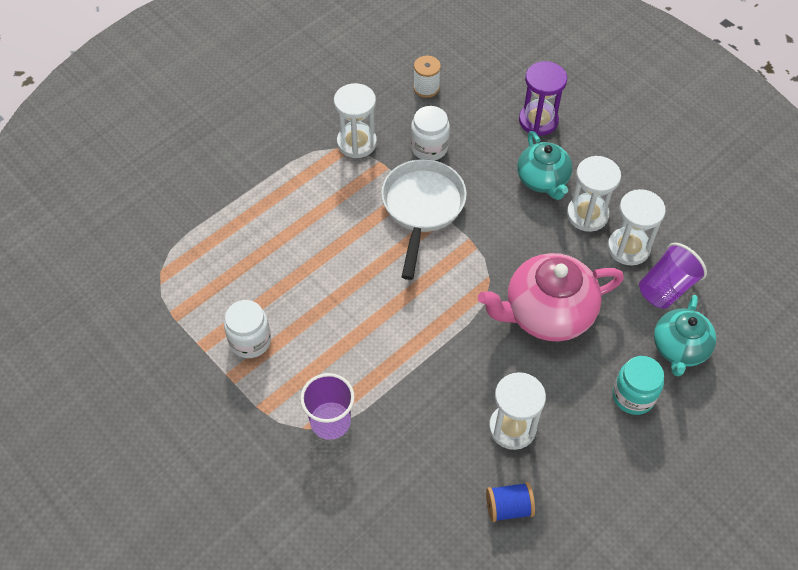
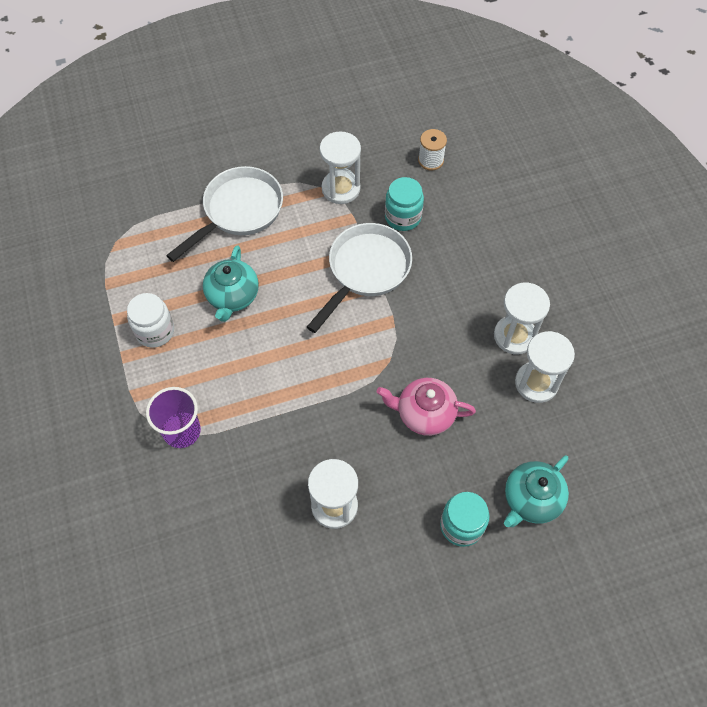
camera: 25 degrees right, 5 degrees up
(269, 199) = (238, 211): none -> white pan
(429, 147) = (403, 217): white jar -> turquoise jar
(508, 507) = (291, 577): blue spool -> none
(538, 120) = (518, 229): purple hourglass -> none
(543, 180) = (490, 287): turquoise teapot -> turquoise teapot (232, 296)
(547, 313) = (424, 414): pink teapot -> pink teapot, size x0.65
(666, 288) = (551, 436): purple cup -> none

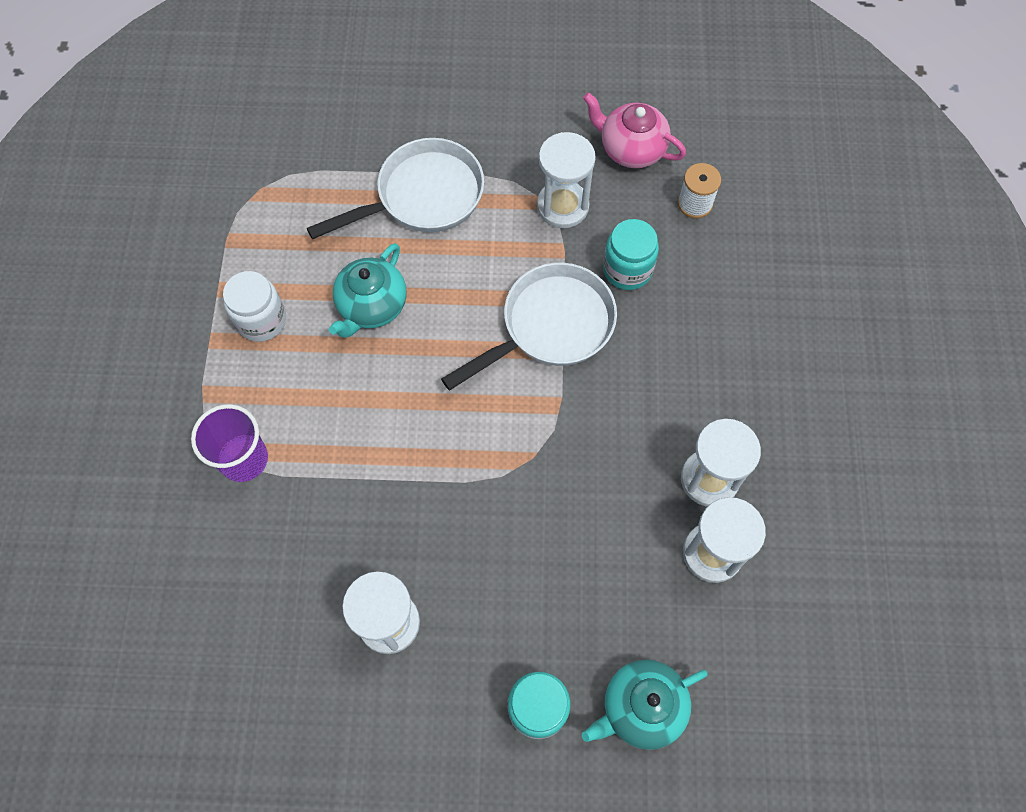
camera: 20 degrees right, 5 degrees up
(424, 414) = (549, 543): pink teapot -> pink teapot (631, 149)

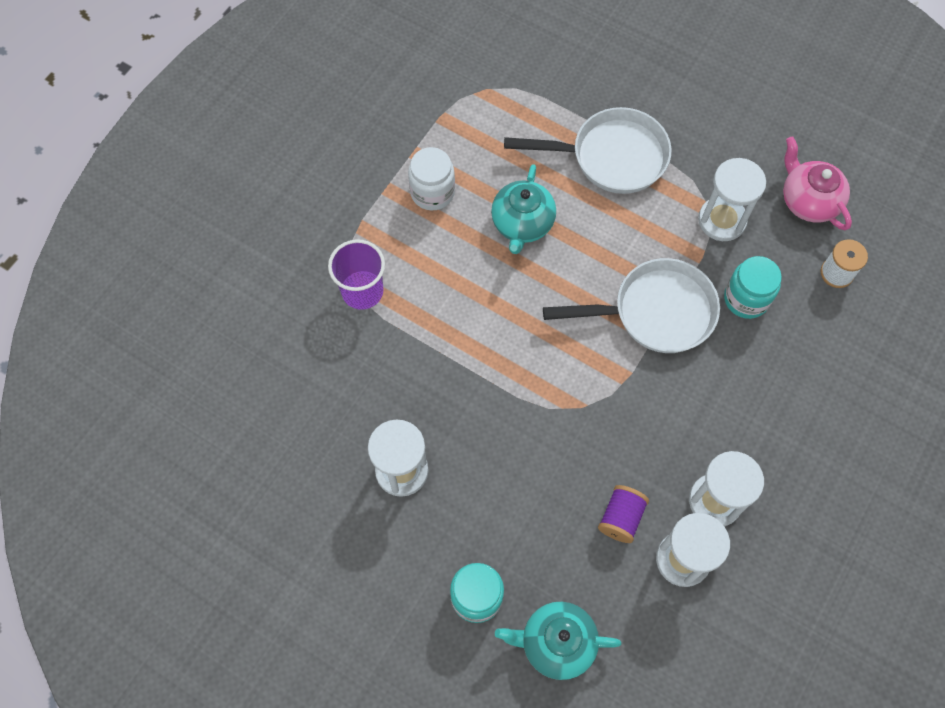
camera: 30 degrees right, 0 degrees up
(371, 306) = (522, 224): turquoise teapot -> turquoise teapot turned 45 degrees counterclockwise
(632, 546) = (621, 518): none -> purple spool

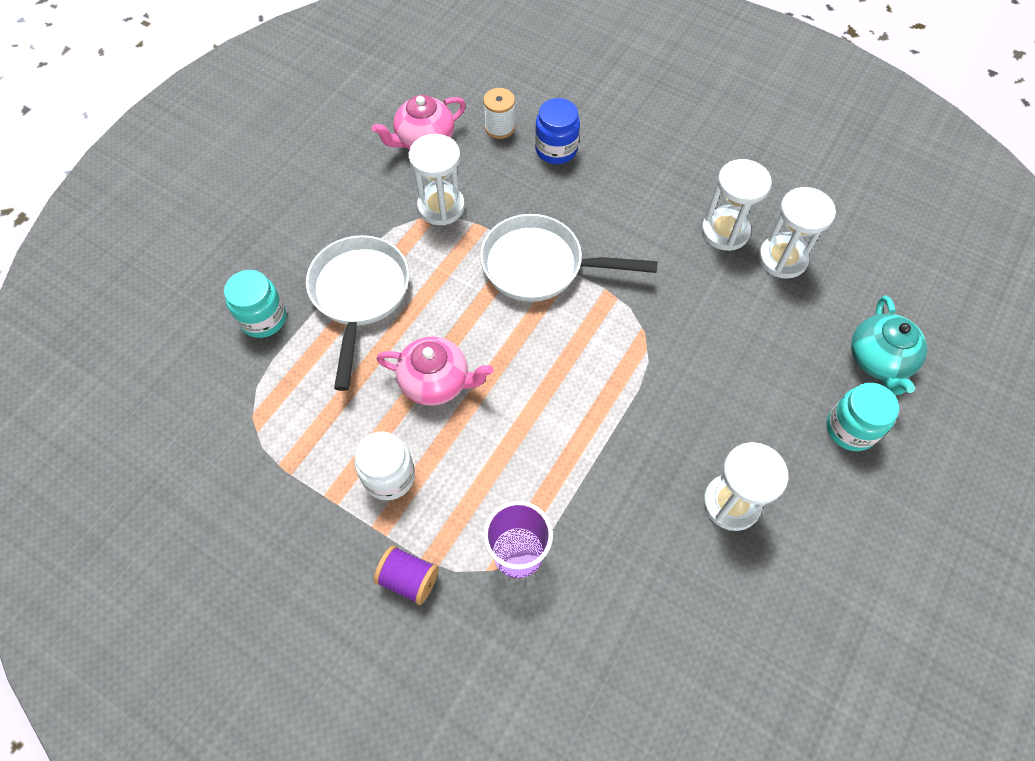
camera: 90 degrees left, 5 degrees down
(522, 224) = (436, 382): turquoise teapot -> pink teapot
(621, 518) = (752, 304): purple spool -> purple spool (408, 579)
(655, 312) = (540, 266): white pan -> white pan turned 75 degrees counterclockwise
(746, 298) = (525, 194): turquoise jar -> turquoise jar (263, 318)
(812, 330) = (556, 149): none -> blue jar

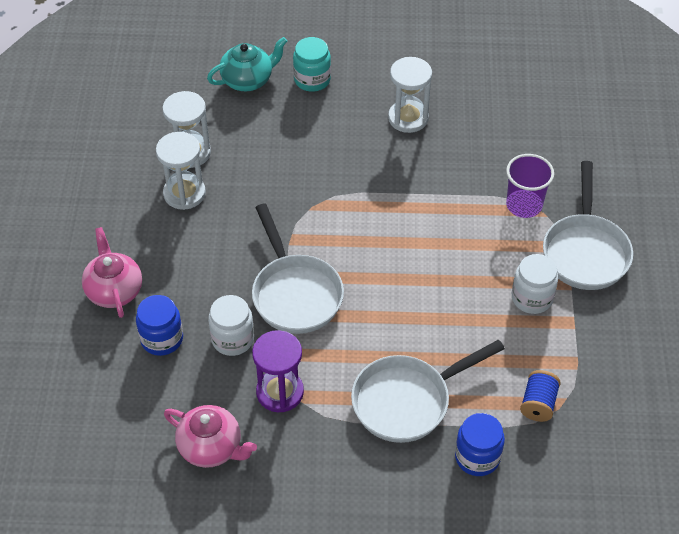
camera: 120 degrees left, 10 degrees down
(263, 318) = (477, 457): turquoise jar -> blue jar
(271, 402) = (538, 404): none -> blue spool
(408, 579) = (585, 251): purple spool -> white pan
(436, 382) = (443, 308): pink teapot -> pink teapot (114, 290)
(441, 207) = (280, 392): white hourglass -> purple hourglass
(499, 127) = (159, 394): white spool -> none
(521, 197) = (232, 339): none -> white jar

